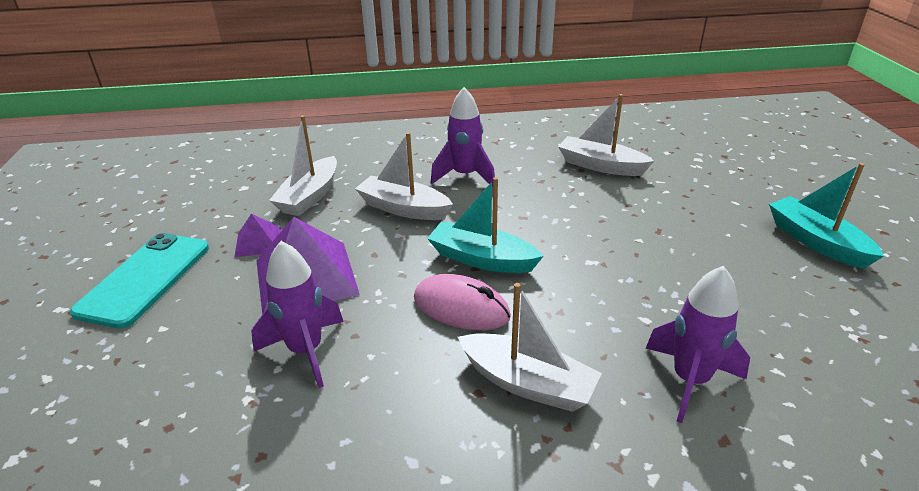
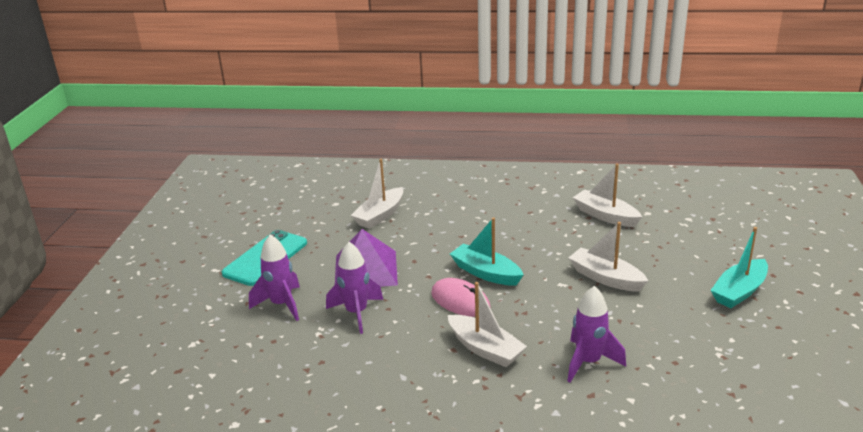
camera: 15 degrees right, 5 degrees down
(258, 242) = (339, 243): purple pyramid -> none
(403, 208) = (443, 232): white boat -> white boat (606, 278)
(465, 176) = (496, 212): purple rocket -> purple rocket (281, 304)
(816, 241) = (739, 291): turquoise boat -> turquoise boat turned 120 degrees counterclockwise

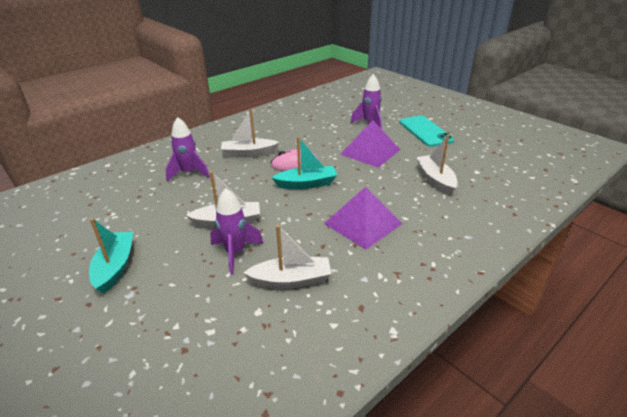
camera: 130 degrees right, 5 degrees up
(356, 313) = (332, 136): purple rocket -> purple rocket (235, 253)
(500, 219) = (362, 223): none -> purple pyramid

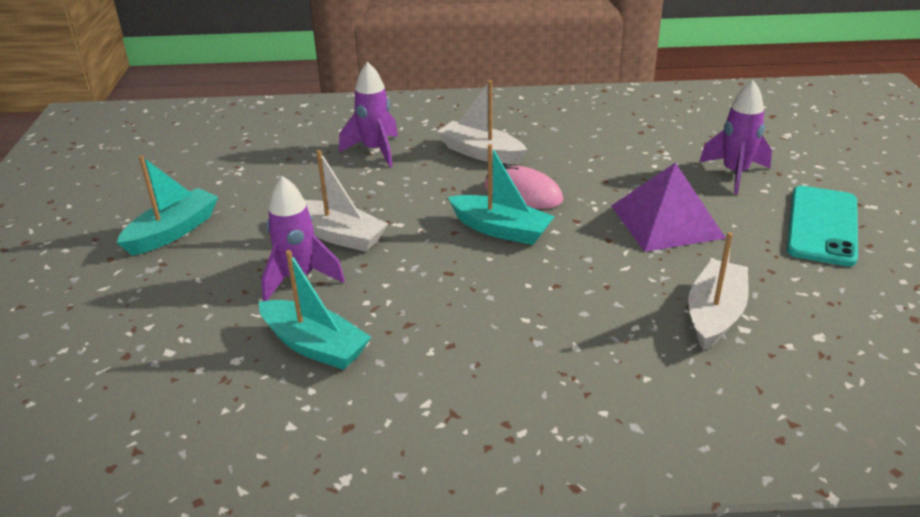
camera: 40 degrees right, 0 degrees up
(291, 280) = (314, 345): white boat -> turquoise boat
(362, 223) = (501, 322): purple pyramid -> none

